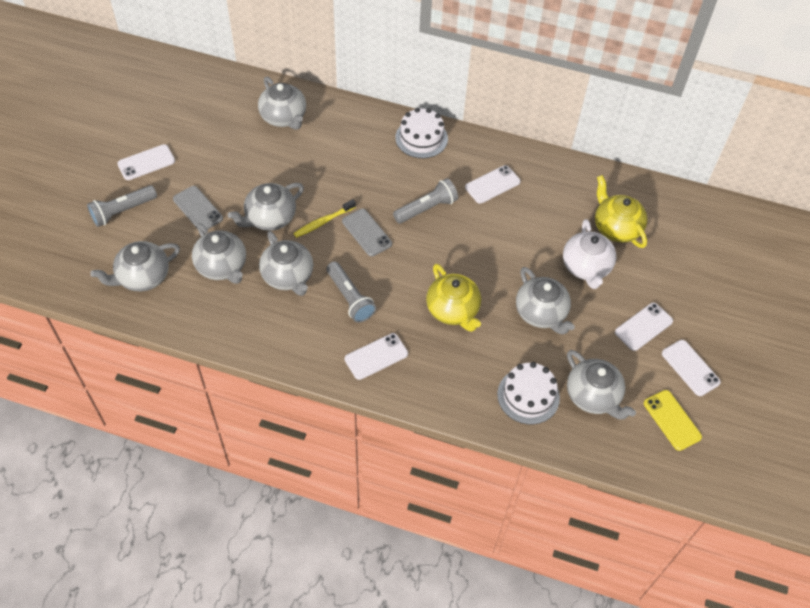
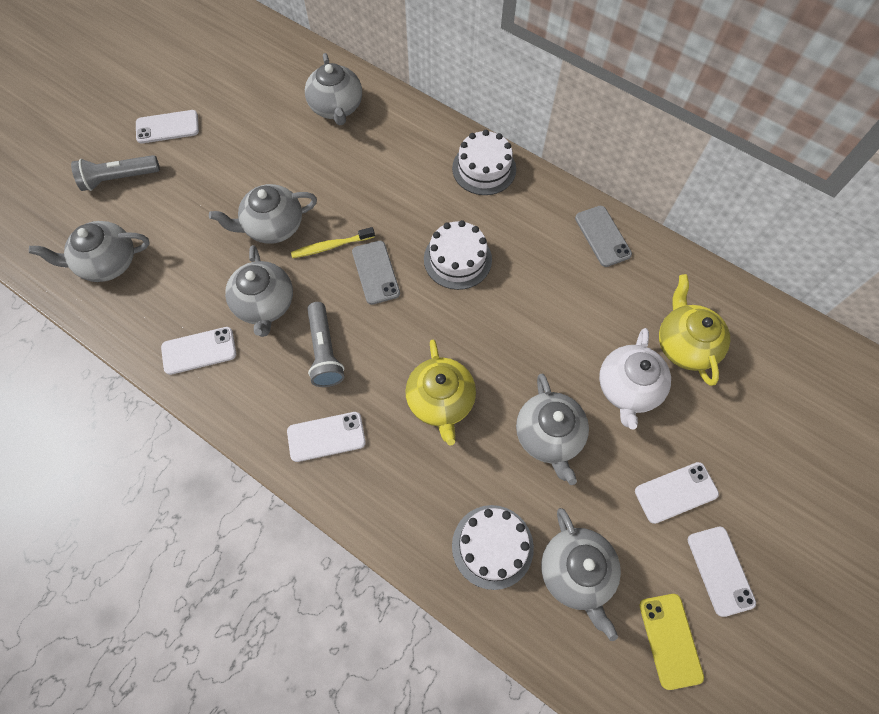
camera: 20 degrees right, 10 degrees up
(198, 209) = (199, 195): grey phone -> grey phone (602, 236)
(222, 266) = (197, 273): grey teapot -> none
(426, 208) = (457, 259): grey flashlight -> white cake
(492, 184) = (548, 248): white phone -> white phone (199, 350)

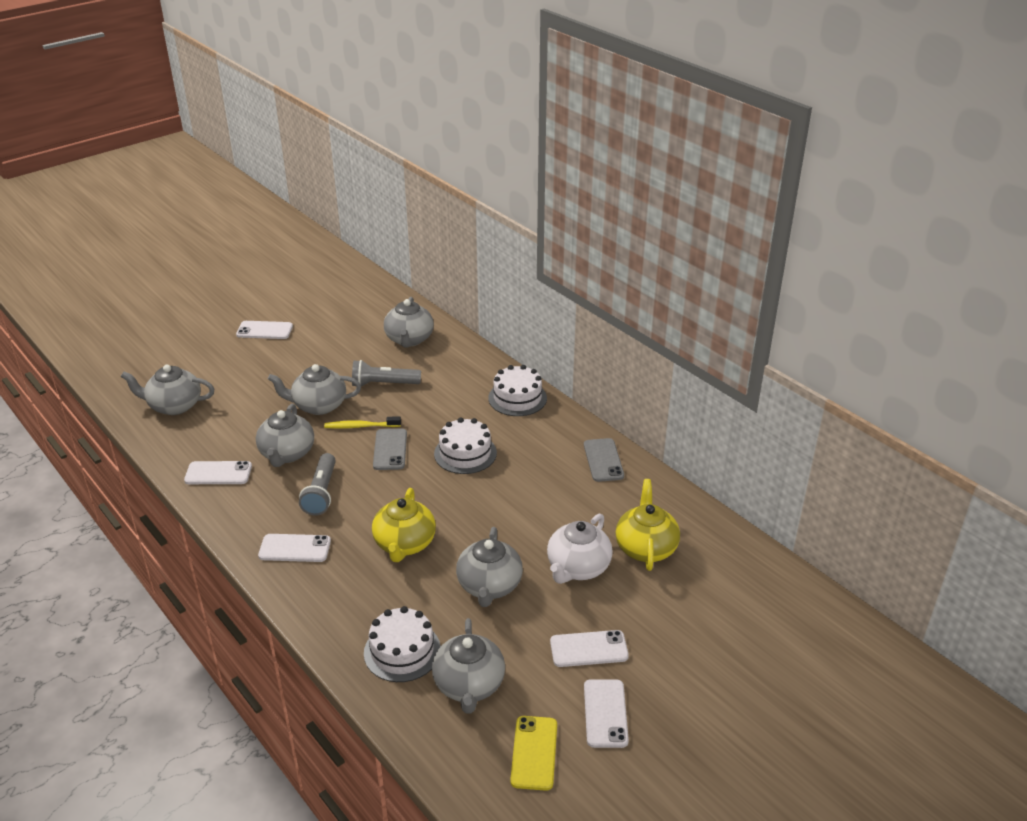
camera: 15 degrees right, 30 degrees down
(119, 178) = (210, 356): grey flashlight -> grey flashlight (383, 384)

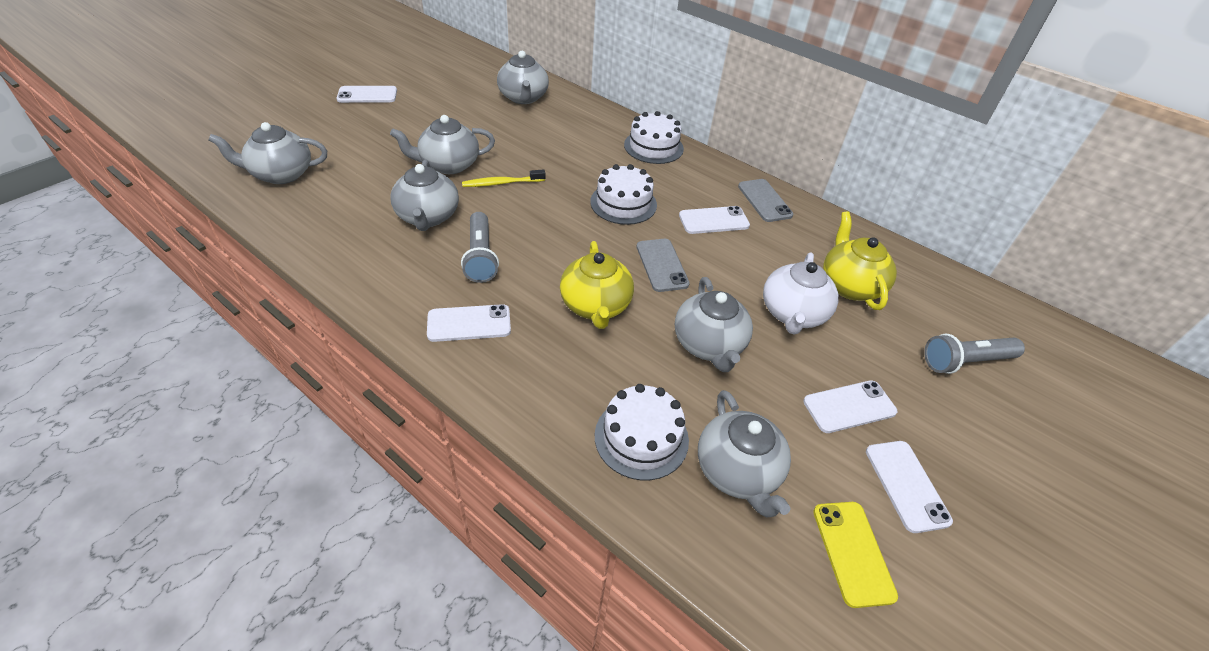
camera: 15 degrees left, 10 degrees up
(218, 473) = (352, 244): white phone -> white phone (713, 220)
(383, 384) = (512, 140): grey flashlight -> grey flashlight (965, 361)
(390, 450) = (542, 205): grey phone -> grey phone (662, 265)

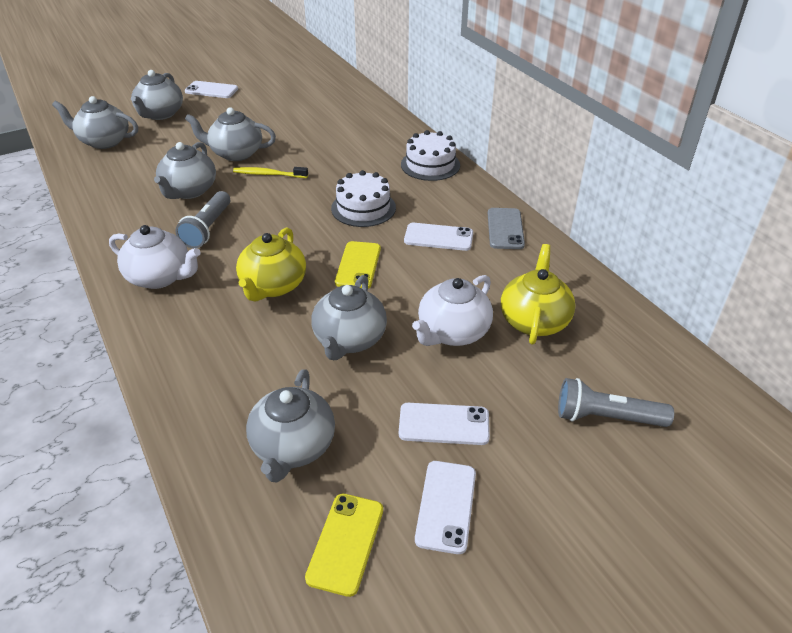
camera: 25 degrees right, 5 degrees down
(469, 323) = (160, 277): white phone -> white teapot
(523, 98) = (340, 108): grey teapot -> grey teapot (160, 114)
(641, 437) = (231, 397): white cake -> none
(662, 265) = (358, 265): grey phone -> yellow phone

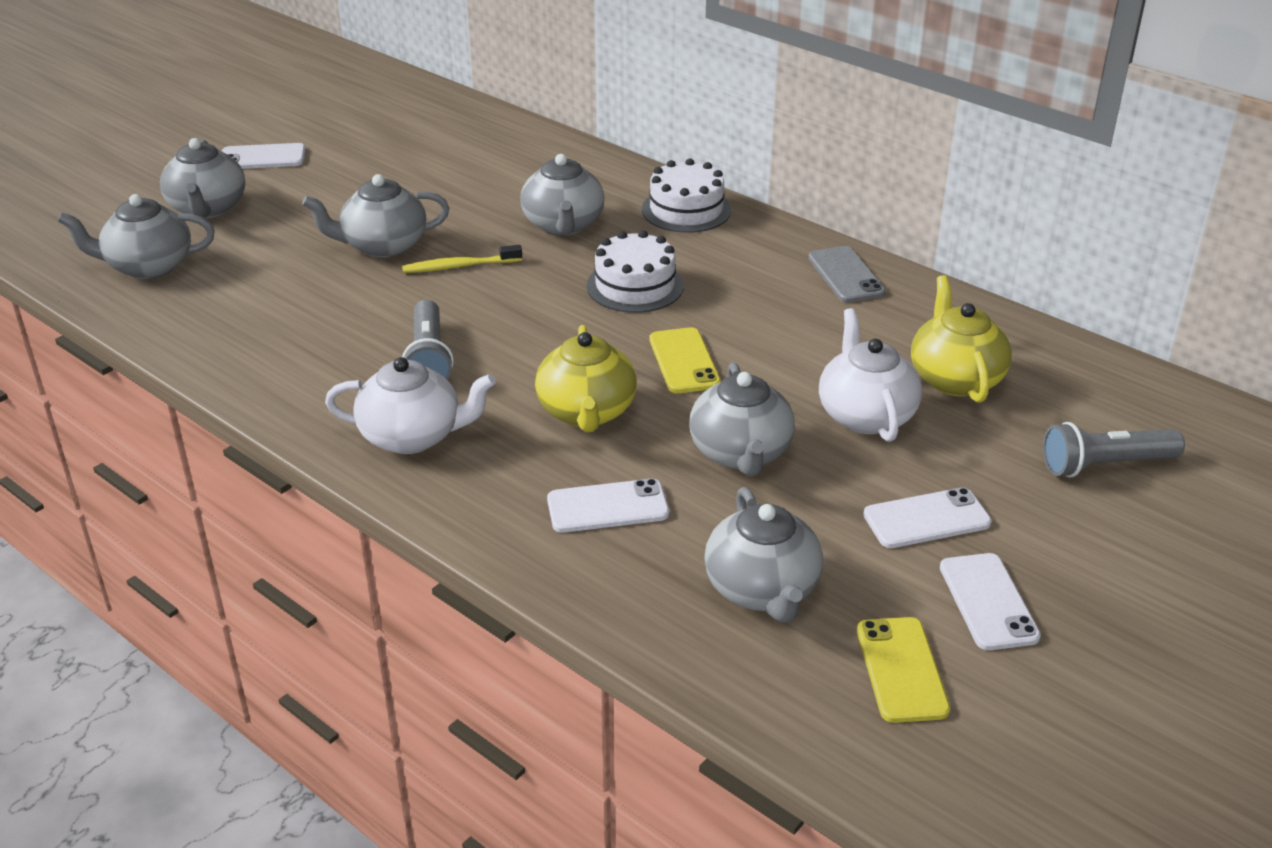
camera: 20 degrees left, 5 degrees down
(189, 191) = (355, 312): grey teapot -> grey teapot (563, 225)
(438, 237) = (766, 303): white phone -> white phone (607, 507)
(452, 332) = (865, 415): white teapot -> white teapot turned 150 degrees clockwise

